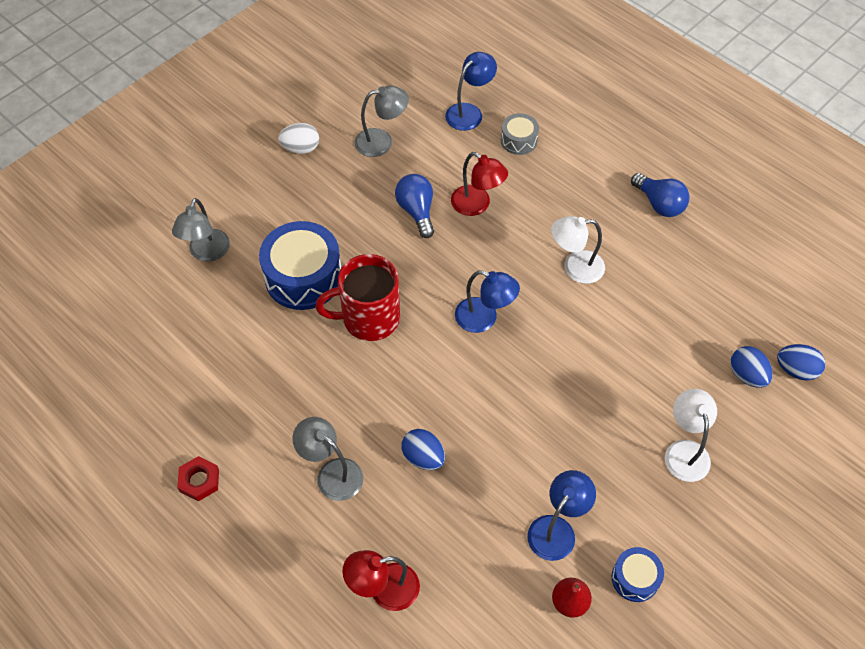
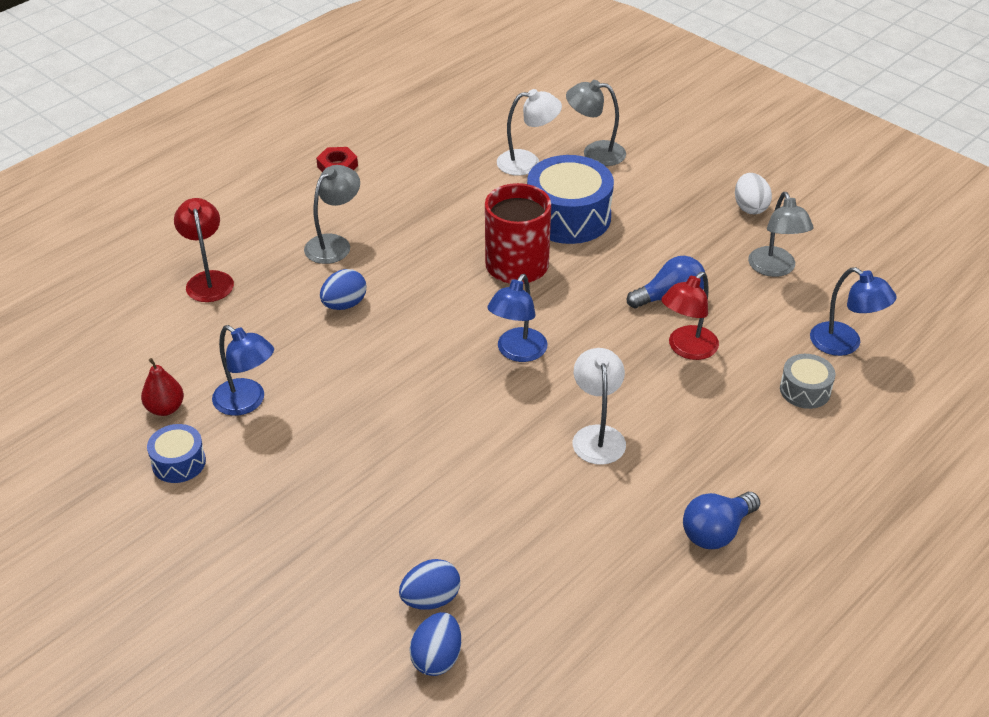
camera: 90 degrees right, 15 degrees down
(684, 451) = (326, 521): white lamp -> white lamp (527, 162)

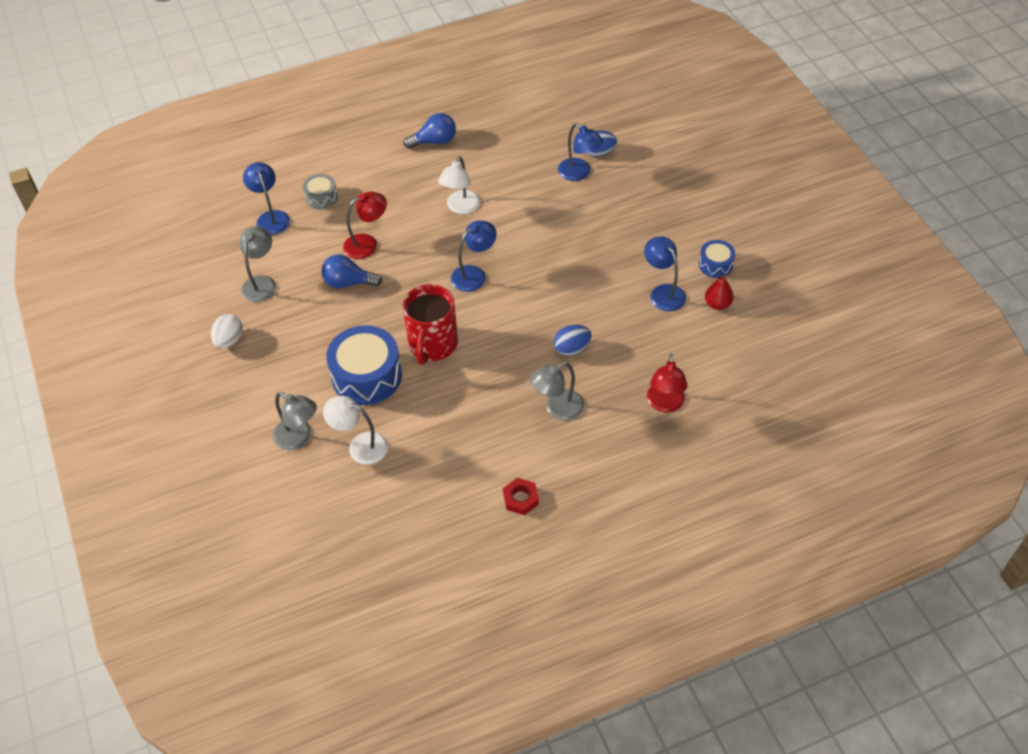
camera: 155 degrees left, 10 degrees up
(437, 658) = (607, 128): blue egg -> none
(446, 549) = (579, 173): none -> blue lamp

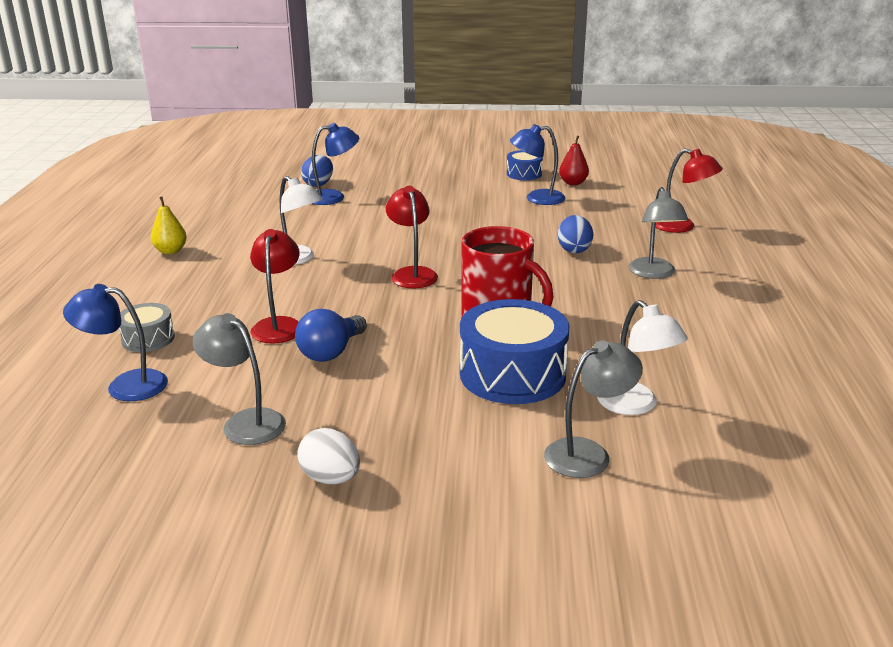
camera: 65 degrees left, 25 degrees down
(360, 446) = (635, 405): white lamp -> white lamp turned 75 degrees counterclockwise
(434, 141) = (171, 251): blue light bulb -> yellow pear
(474, 274) = (412, 274): blue lamp -> red lamp
(520, 498) = (776, 319): red nut -> none

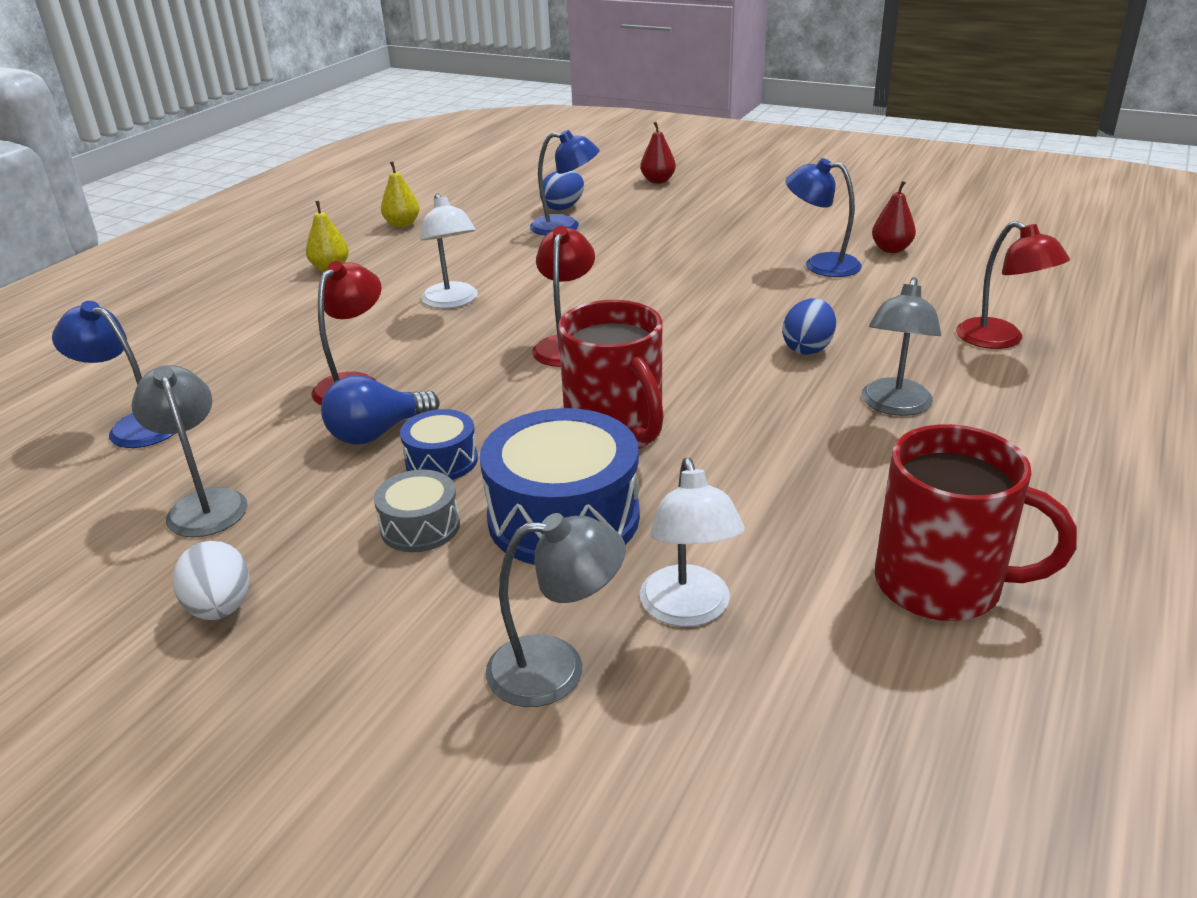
camera: 25 degrees right, 5 degrees up
(148, 339) = (209, 373): grey drum -> grey drum (420, 527)
(198, 212) = (402, 224): none -> yellow pear
(373, 158) = (658, 181): none -> red pear
(524, 174) = (833, 227): blue drum -> blue drum (441, 461)
(758, 360) = (942, 585): none -> red mug

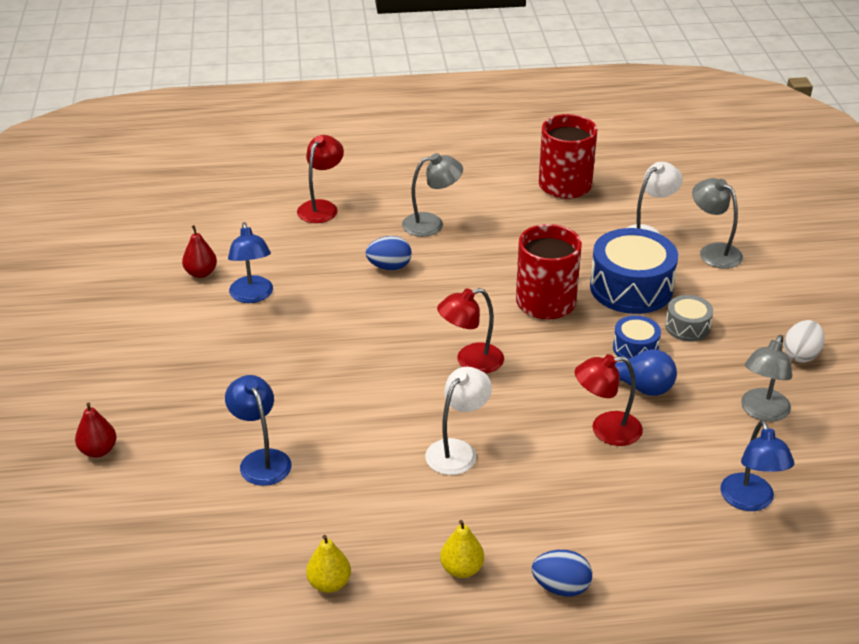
camera: 125 degrees left, 5 degrees up
(563, 208) = (213, 485): blue egg -> blue egg (561, 587)

